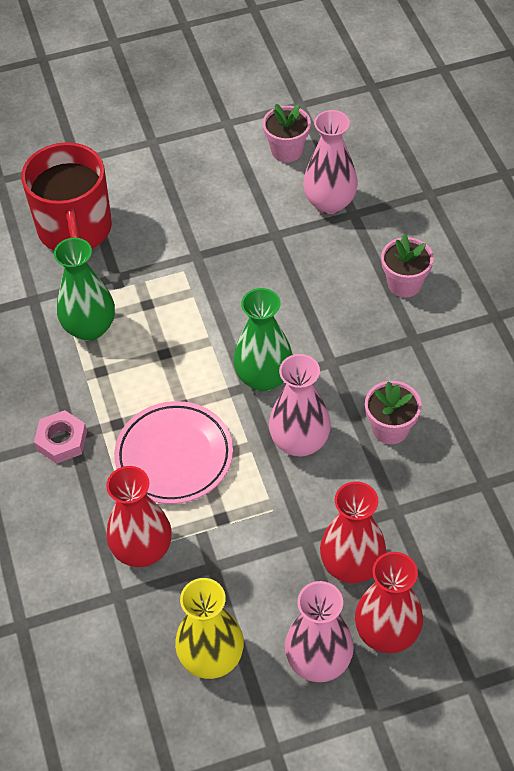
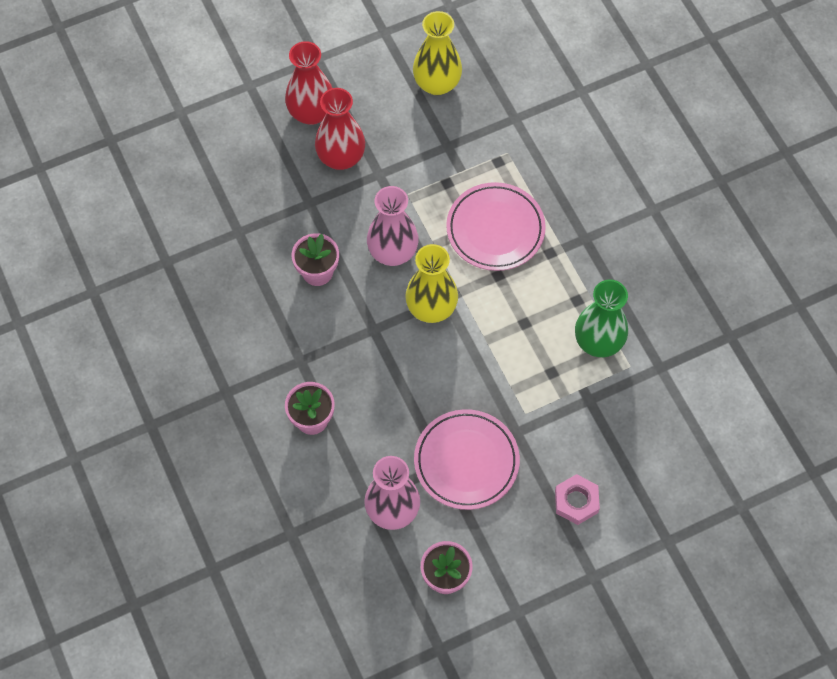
camera: 170 degrees right, 10 degrees up
(61, 440) = (592, 233): pink nut -> pink nut (576, 501)
(75, 230) = (643, 450): red mug -> none
(142, 550) = (504, 153): red vase -> none
(251, 235) = (466, 461): none -> pink plate
(264, 378) = (431, 308): green vase -> yellow vase
(318, 660) = (359, 89): pink vase -> none

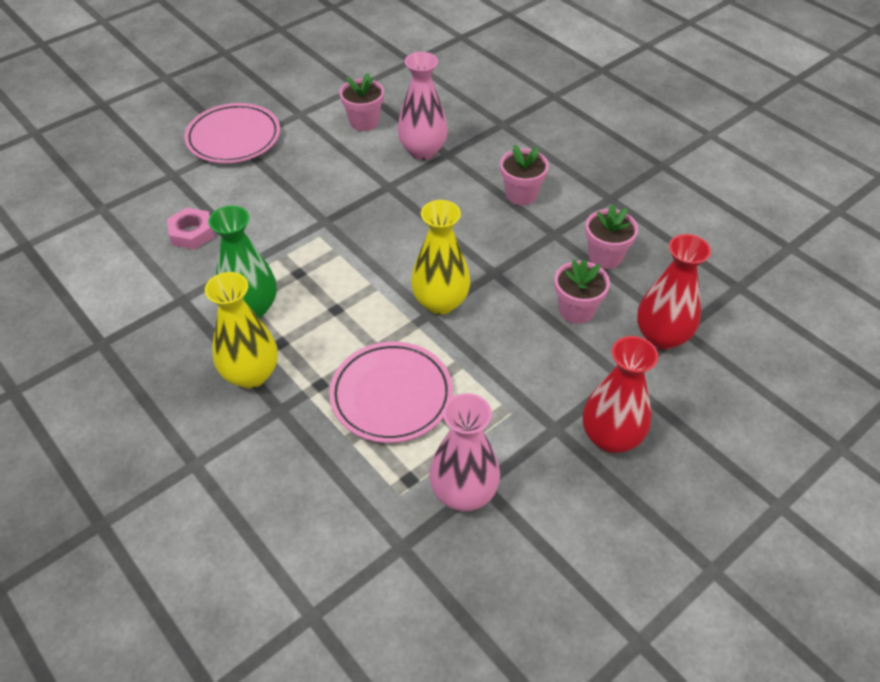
camera: 165 degrees right, 15 degrees down
(265, 322) = (605, 256): none -> pink flower pot
(311, 113) = (677, 486): red vase -> red vase (661, 336)
(393, 252) = (503, 346): pink vase -> pink vase (463, 493)
(437, 84) = (527, 573): yellow vase -> yellow vase (251, 374)
(466, 461) = (367, 192): pink plate -> pink plate (234, 138)
(576, 501) = (259, 185): pink nut -> pink nut (192, 233)

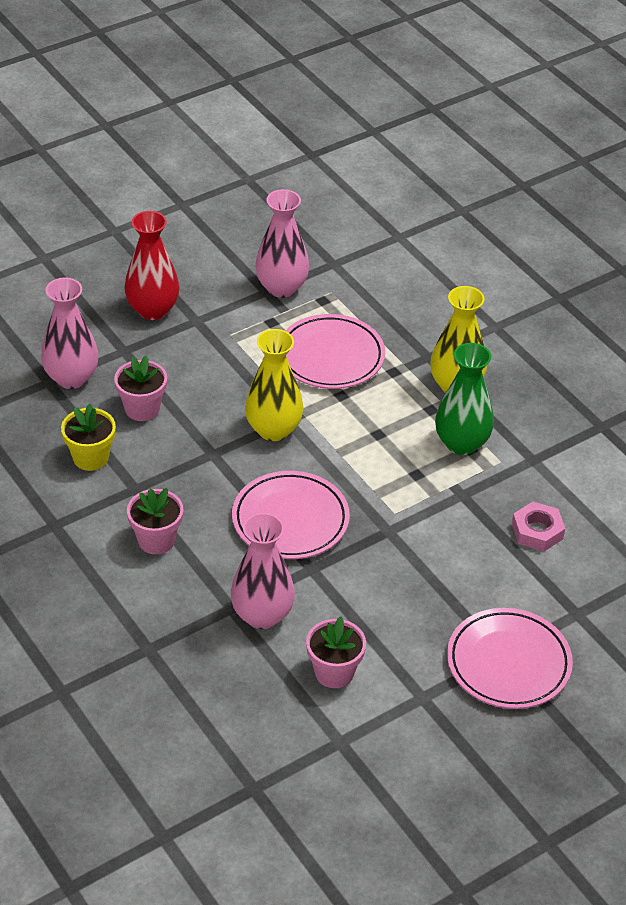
camera: 175 degrees left, 5 degrees down
(411, 221) = (290, 520): none -> pink plate
(605, 256) = (90, 457): pink flower pot -> yellow flower pot
(661, 336) = (71, 378): red vase -> pink vase

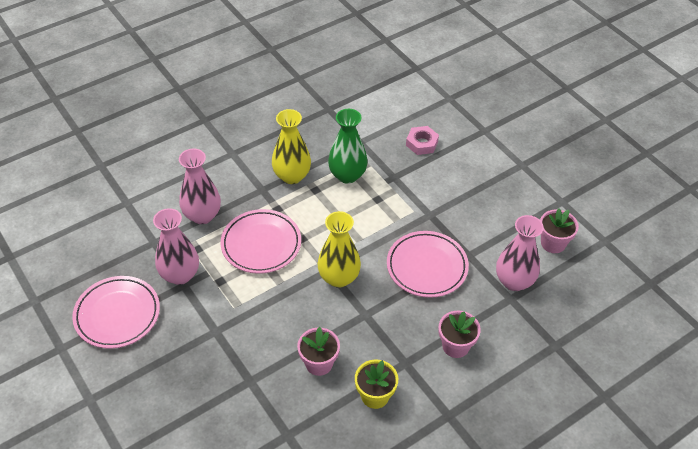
camera: 90 degrees left, 5 degrees up
(71, 378) = (283, 417): pink vase -> pink vase (202, 215)
(153, 310) = (200, 362): red vase -> none
(508, 663) = (528, 162): pink plate -> pink plate (117, 314)

